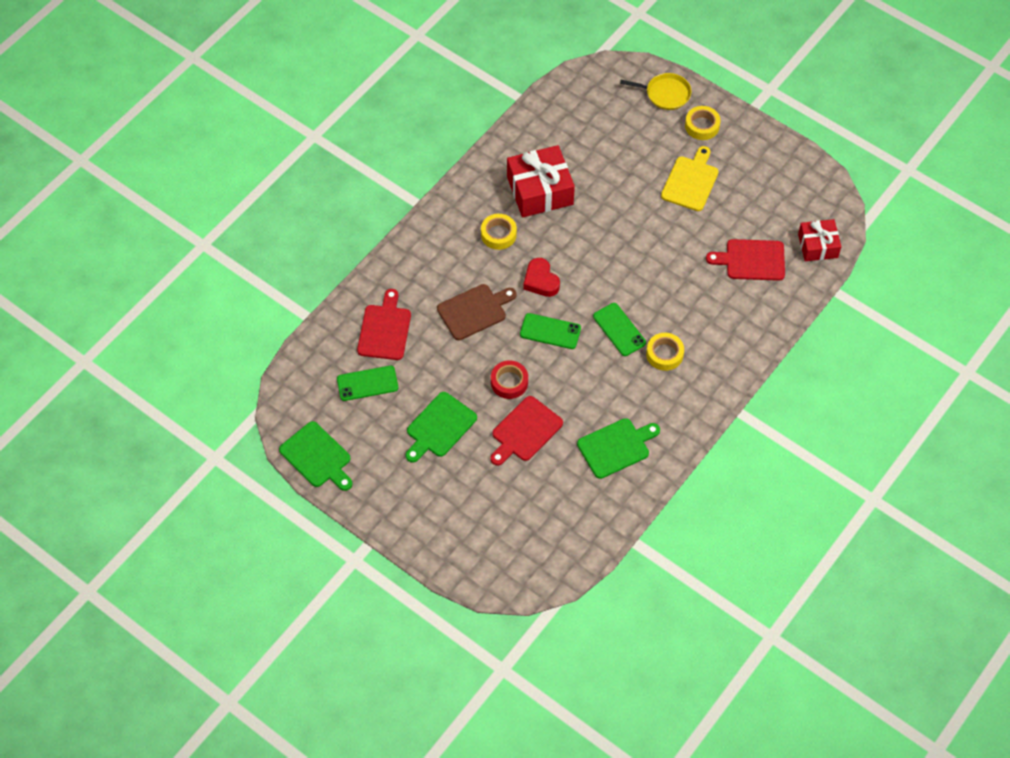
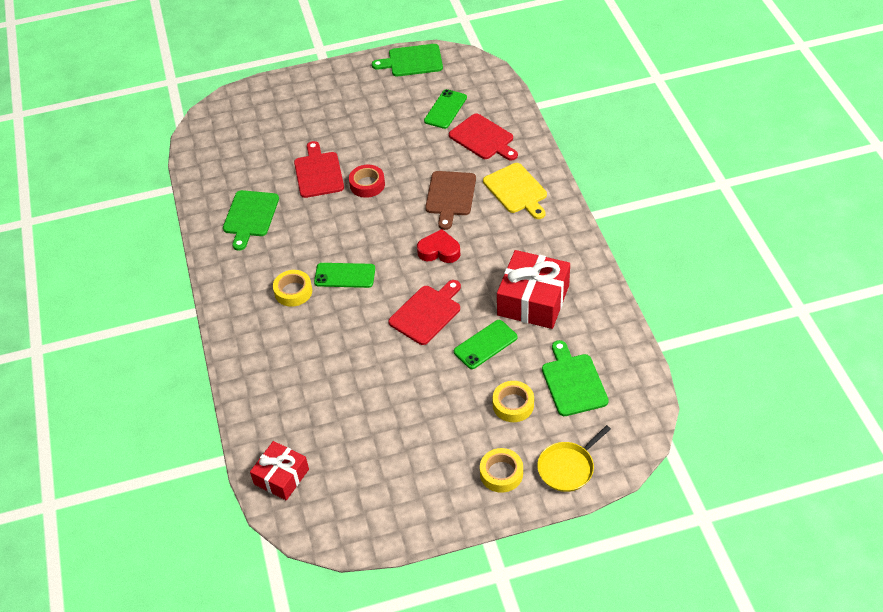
camera: 130 degrees right, 10 degrees down
(439, 427) = (370, 129): green cutting board -> green cutting board (573, 382)
(498, 234) = (511, 248): yellow tape -> yellow tape (513, 405)
(550, 331) = (386, 231): green phone -> green phone (485, 344)
(691, 181) = (444, 420): yellow cutting board -> yellow cutting board (516, 190)
(751, 260) = (318, 412): red cutting board -> red cutting board (427, 313)

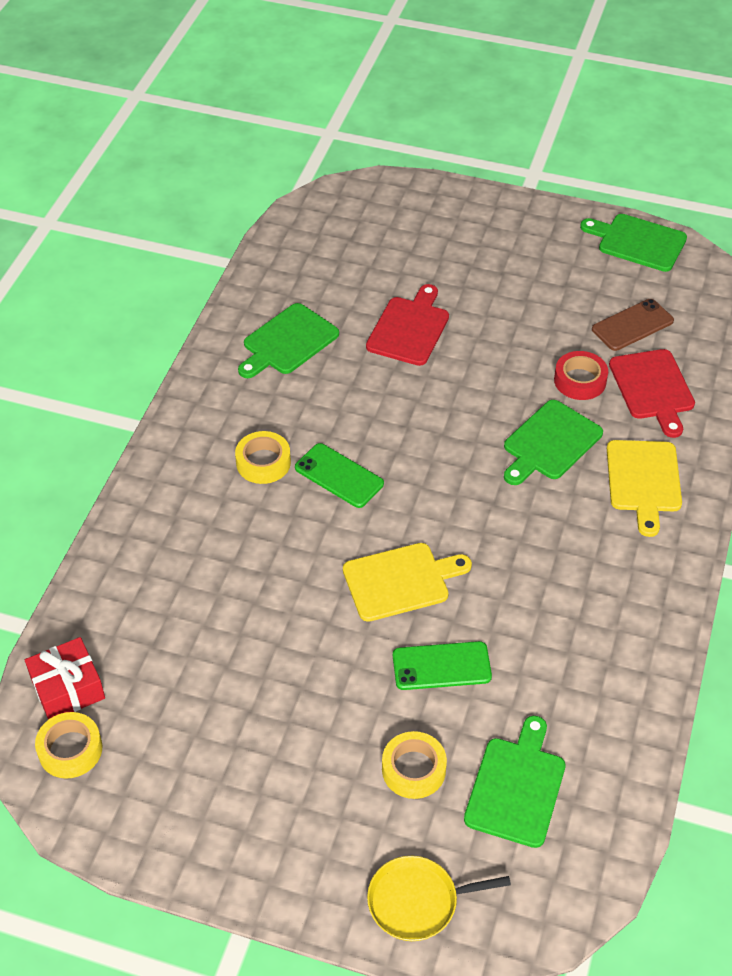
camera: 30 degrees right, 0 degrees up
(367, 184) = (457, 374): red tape -> red tape (580, 380)
(427, 313) = (401, 581): red cutting board -> yellow cutting board
(439, 251) = (479, 508): red heart -> none
(445, 109) = (632, 325): green phone -> brown phone
(450, 196) = (550, 443): brown cutting board -> green cutting board
(501, 473) = (326, 853): yellow tape -> yellow tape (70, 749)
(533, 300) = (550, 642): red gift -> none

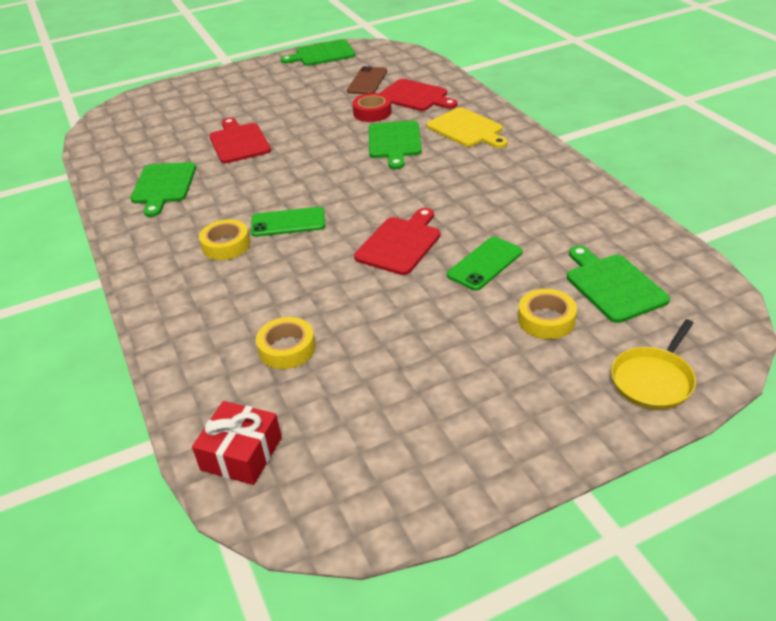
camera: 40 degrees left, 10 degrees down
(70, 749) = (296, 488): yellow tape -> yellow tape (287, 349)
(401, 581) = (400, 243): yellow cutting board -> red cutting board

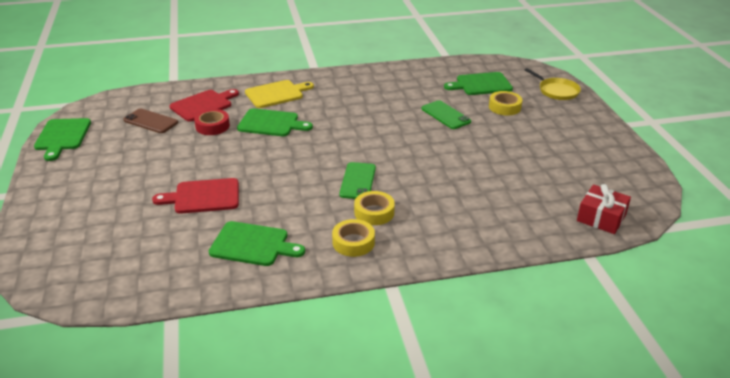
camera: 80 degrees left, 5 degrees down
(287, 349) = (508, 194): yellow tape -> yellow tape (353, 242)
(400, 243) = (410, 139): red cutting board -> none

